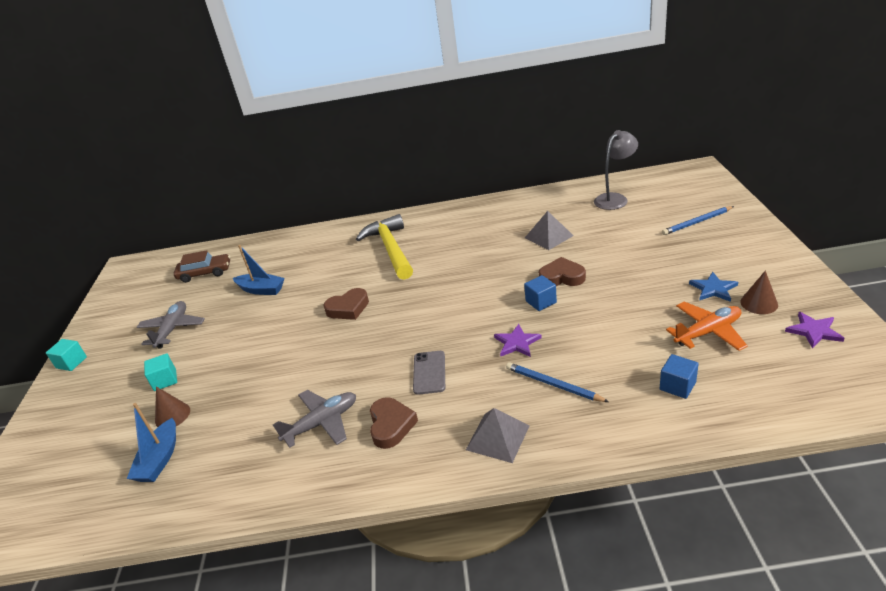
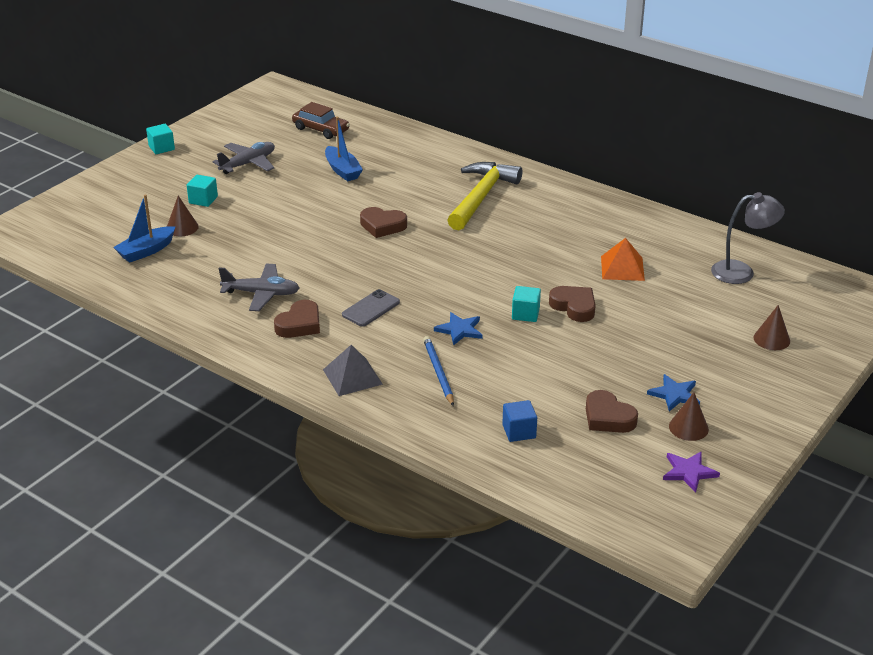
camera: 35 degrees right, 0 degrees up
(517, 343) = (459, 330): purple star -> blue star
(541, 302) = (525, 314): blue cube -> turquoise cube
(548, 236) = (622, 268): grey pyramid -> orange pyramid
(697, 222) = (771, 339): blue pencil -> brown cone
(708, 332) = (608, 417): orange plane -> brown heart

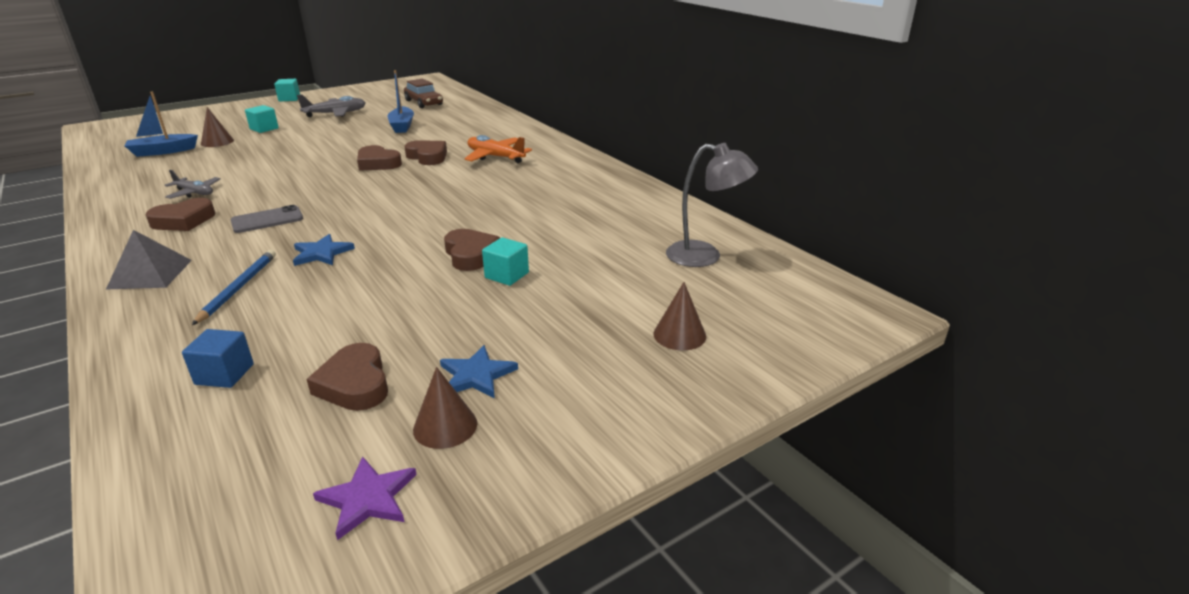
camera: 20 degrees right, 5 degrees down
(261, 294) = (194, 193): grey plane -> grey plane, size x0.66
(419, 208) = (428, 157): none -> brown heart
(481, 197) = (495, 157): yellow hammer -> orange plane
(525, 314) = (410, 251): turquoise cube -> turquoise cube (506, 275)
(622, 268) = (567, 230): orange pyramid -> none

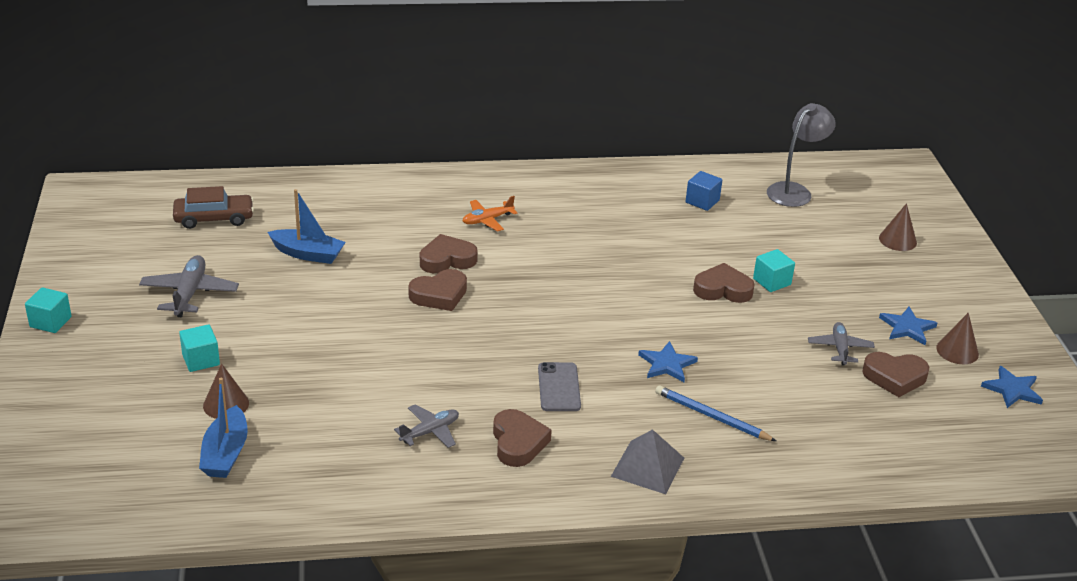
camera: 65 degrees left, 5 degrees up
(224, 374) = (854, 432): blue cube -> blue cube (702, 201)
(367, 498) = (1012, 389): purple star -> blue star
(399, 336) = (840, 348): none -> grey plane
(495, 157) = (487, 220): orange plane -> orange plane, size x0.66

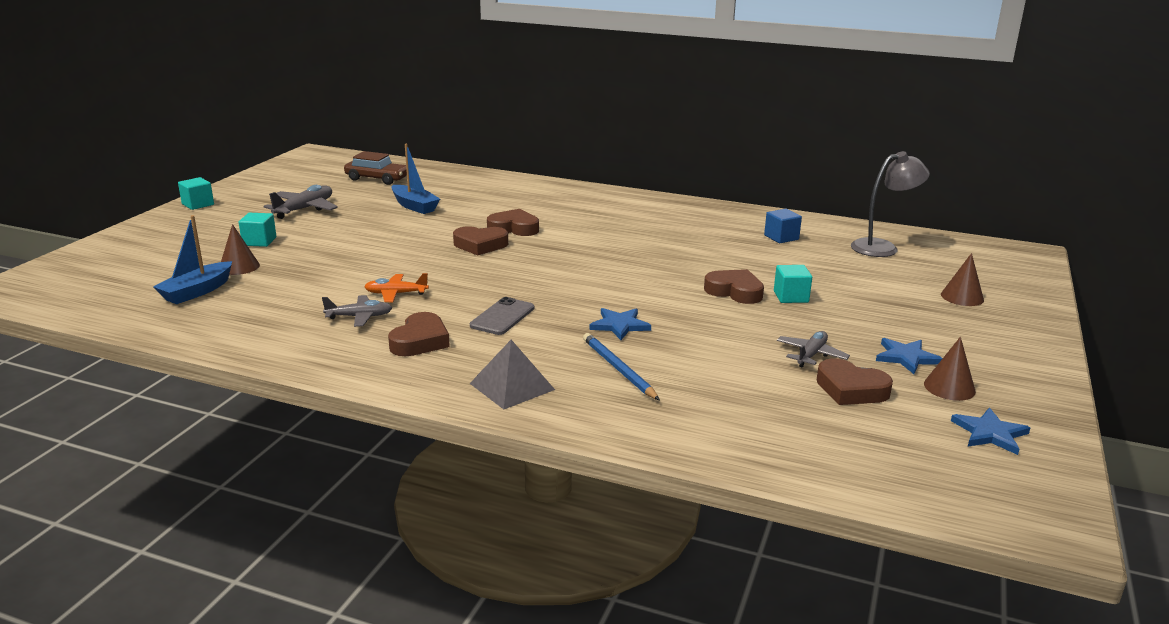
camera: 30 degrees right, 10 degrees down
(487, 220) = (576, 214): orange plane -> orange plane (396, 294)

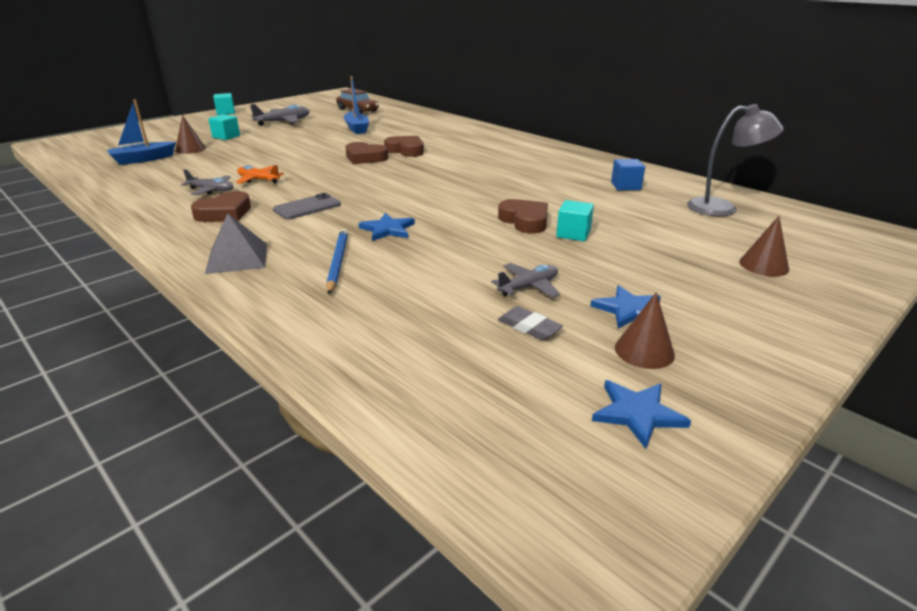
camera: 25 degrees right, 5 degrees up
(851, 389) = (529, 327): brown heart -> grey eraser

